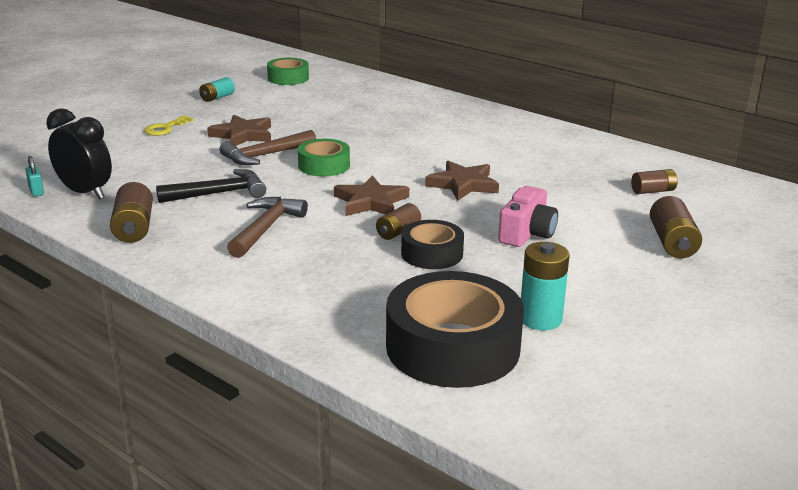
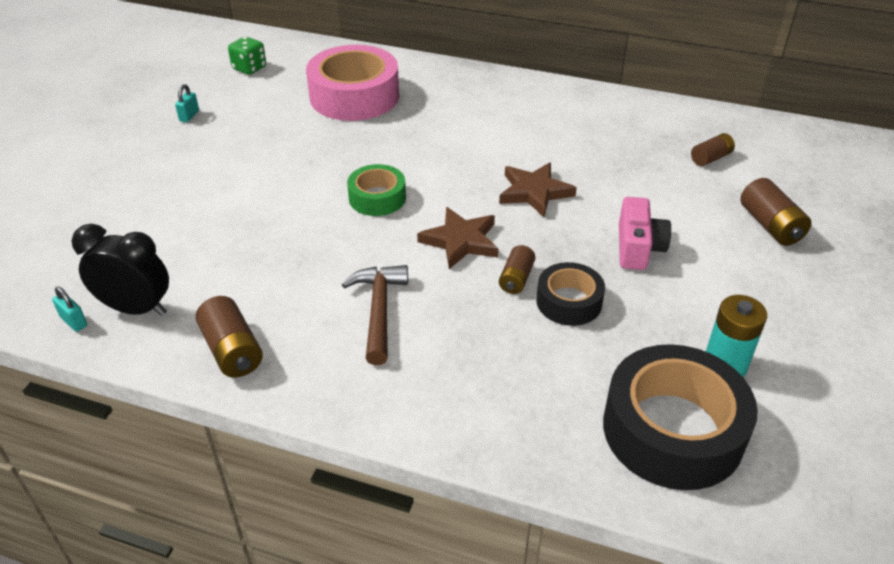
camera: 20 degrees left, 15 degrees up
(165, 128) = (162, 179): yellow key -> none
(217, 97) = (189, 116): turquoise battery -> turquoise padlock
(219, 193) = (292, 270): black hammer -> none
(243, 135) = (258, 170): brown star -> none
(265, 155) = (304, 197): brown hammer -> none
(288, 78) = (249, 68): green tape -> green dice
(359, 105) = (354, 96): none -> pink tape

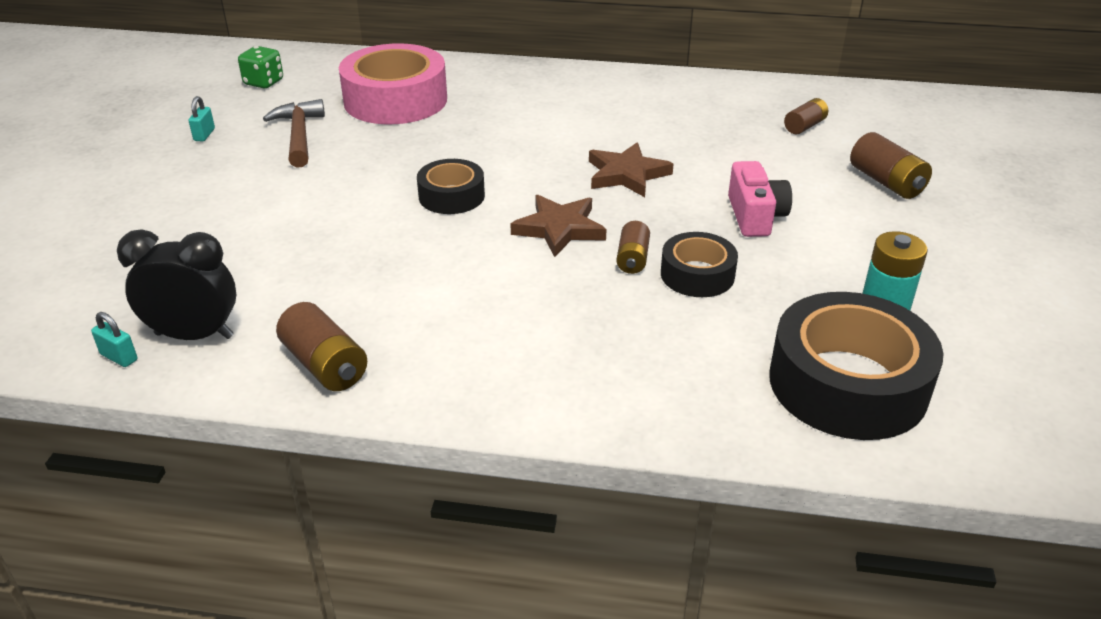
camera: 10 degrees left, 5 degrees down
(377, 198) = (451, 196): green tape -> black tape
(379, 311) = (487, 306): brown hammer -> brown hammer (299, 135)

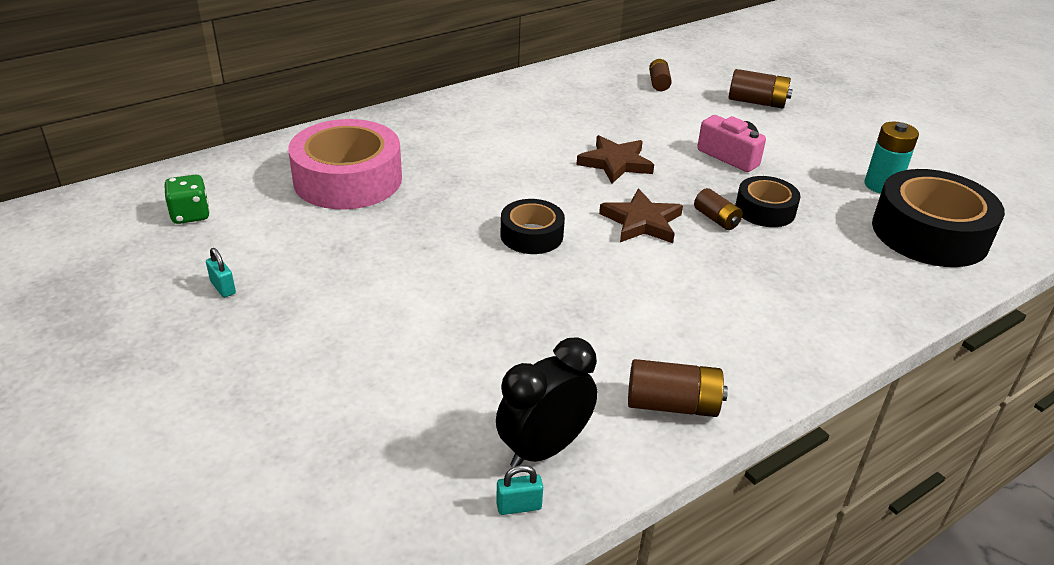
camera: 45 degrees left, 0 degrees up
(299, 135) = (318, 246): brown hammer -> none

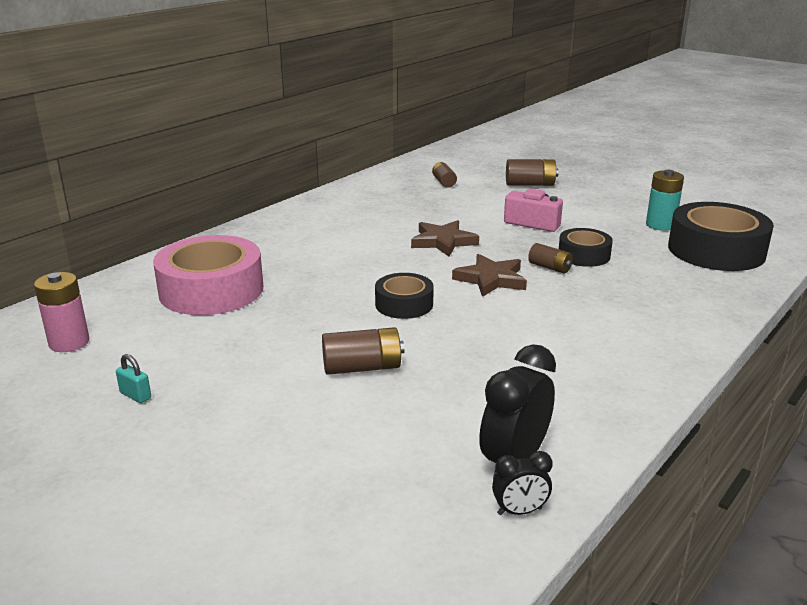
camera: 15 degrees left, 10 degrees down
(190, 215) = (69, 342): green dice -> pink battery
(519, 506) = (520, 511): turquoise padlock -> black clock
(672, 405) = (600, 405): brown battery -> brown battery (362, 367)

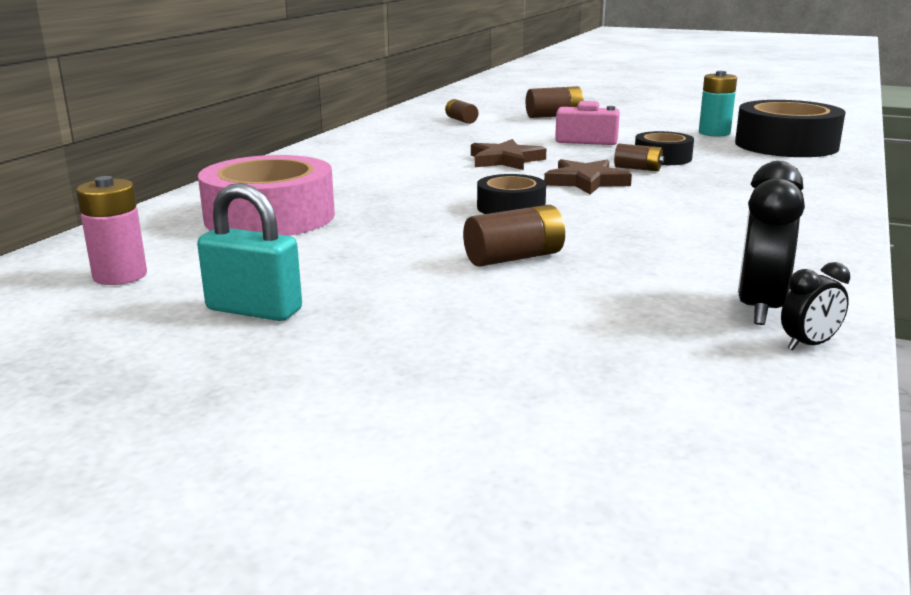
camera: 15 degrees left, 5 degrees down
(135, 395) = (254, 310): turquoise padlock -> turquoise padlock, size x2.05

